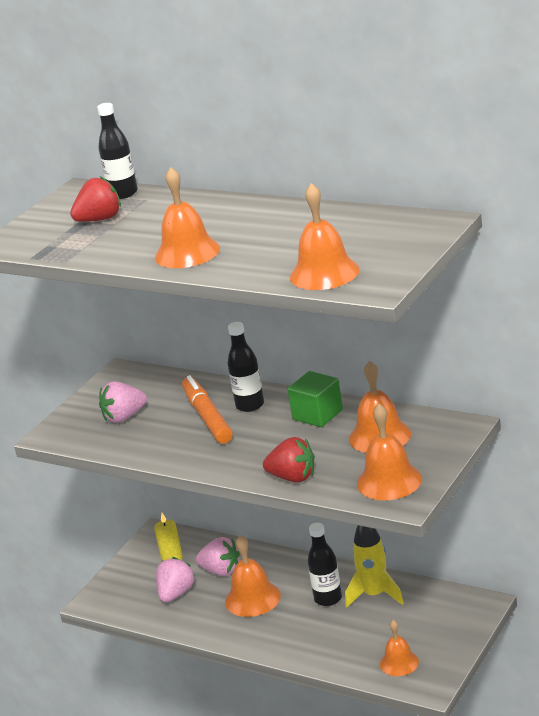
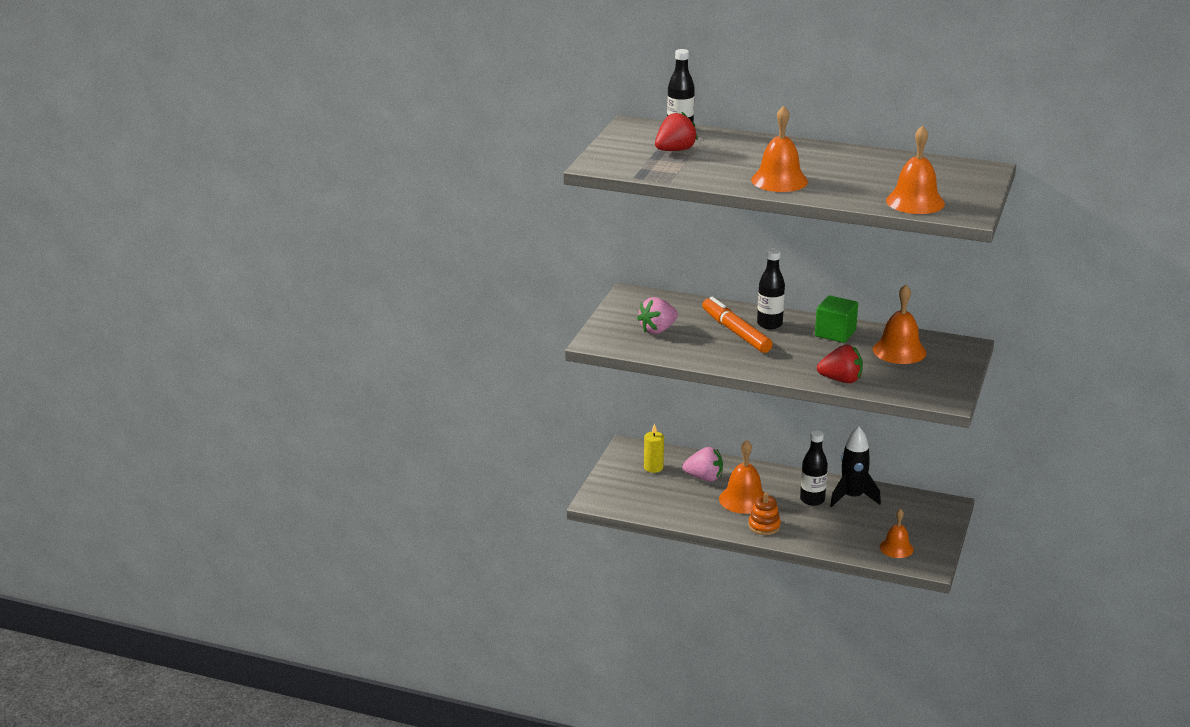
camera: 15 degrees left, 0 degrees up
(176, 593) = (671, 495): pink strawberry -> none
(261, 633) = (764, 526): none -> orange stacking toy
(375, 595) = (852, 497): yellow rocket -> black rocket
(389, 481) = (926, 384): orange bell -> none

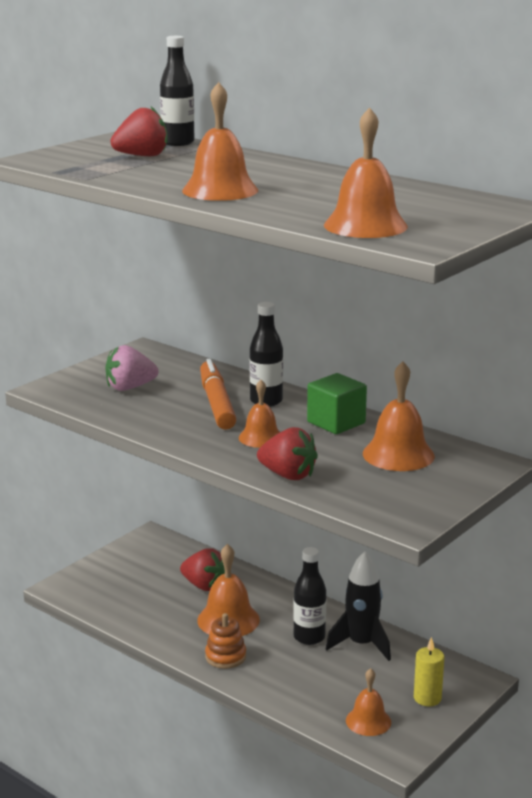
camera: 20 degrees right, 5 degrees down
(653, 467) = (158, 563): yellow candle -> yellow candle (427, 698)
(704, 478) = (204, 586): pink strawberry -> red strawberry
(794, 354) = (261, 437): none -> orange bell

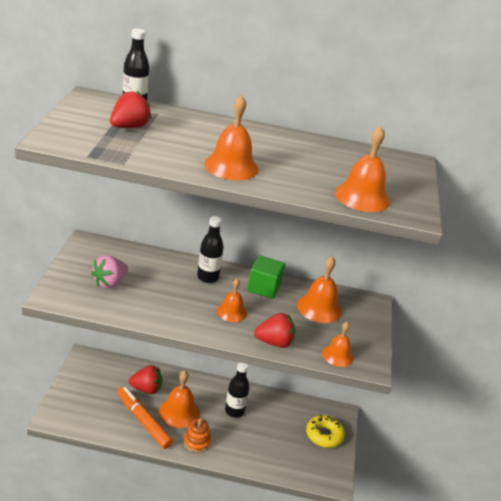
camera: 35 degrees left, 10 degrees up
(216, 403) = (179, 286): orange marker -> orange marker (143, 421)
(361, 644) = (266, 407): black rocket -> none
(368, 721) = (305, 463): orange bell -> orange bell (337, 355)
(427, 698) = (324, 435): yellow candle -> yellow donut

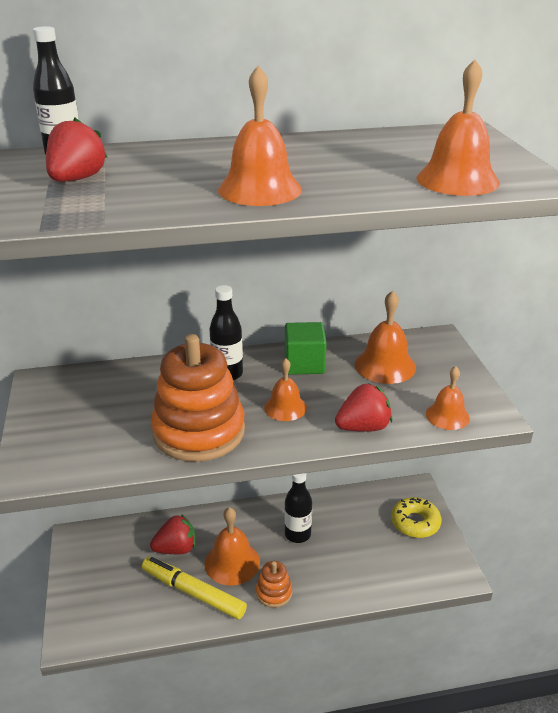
camera: 15 degrees left, 0 degrees up
(109, 283) = (102, 425): pink strawberry -> none
(143, 421) = (193, 593): orange marker -> yellow marker
(166, 308) = (199, 431): none -> orange stacking toy

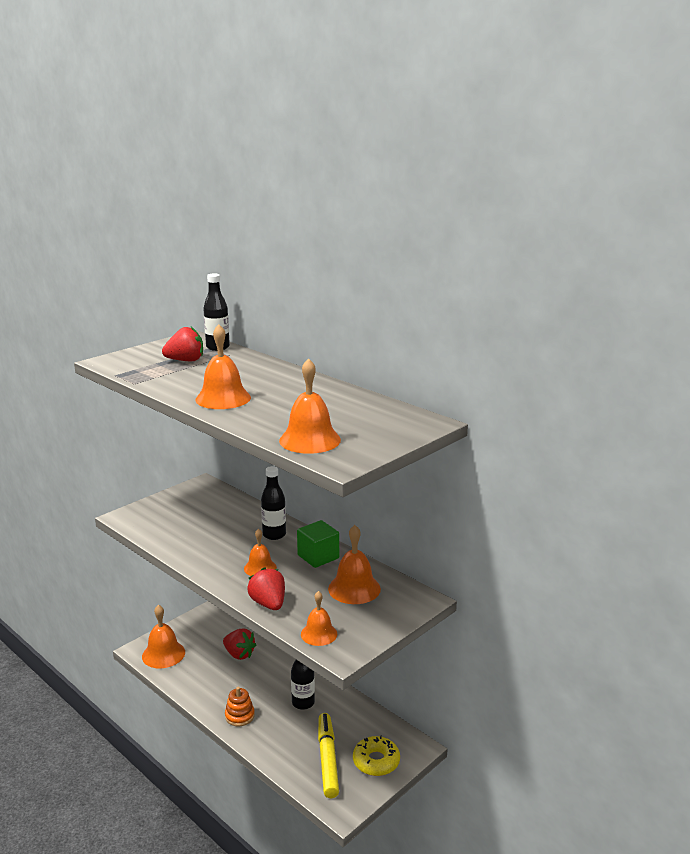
camera: 55 degrees right, 10 degrees down
(193, 593) = (209, 680): yellow marker -> yellow marker (327, 759)
(199, 431) = (205, 549): orange stacking toy -> none
(232, 562) = (249, 684): orange bell -> orange bell (163, 654)
(363, 427) = (268, 604): red strawberry -> red strawberry turned 150 degrees counterclockwise

